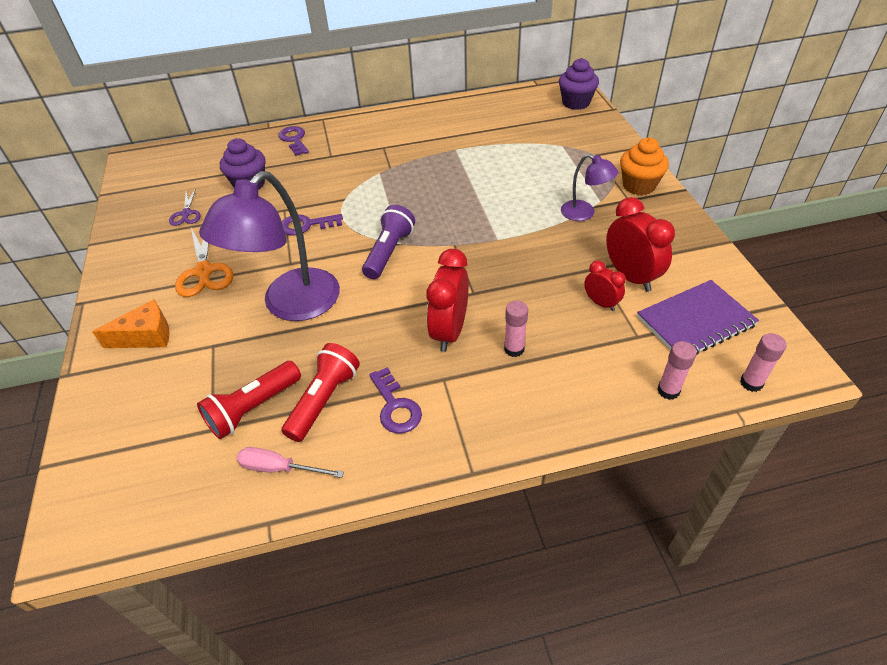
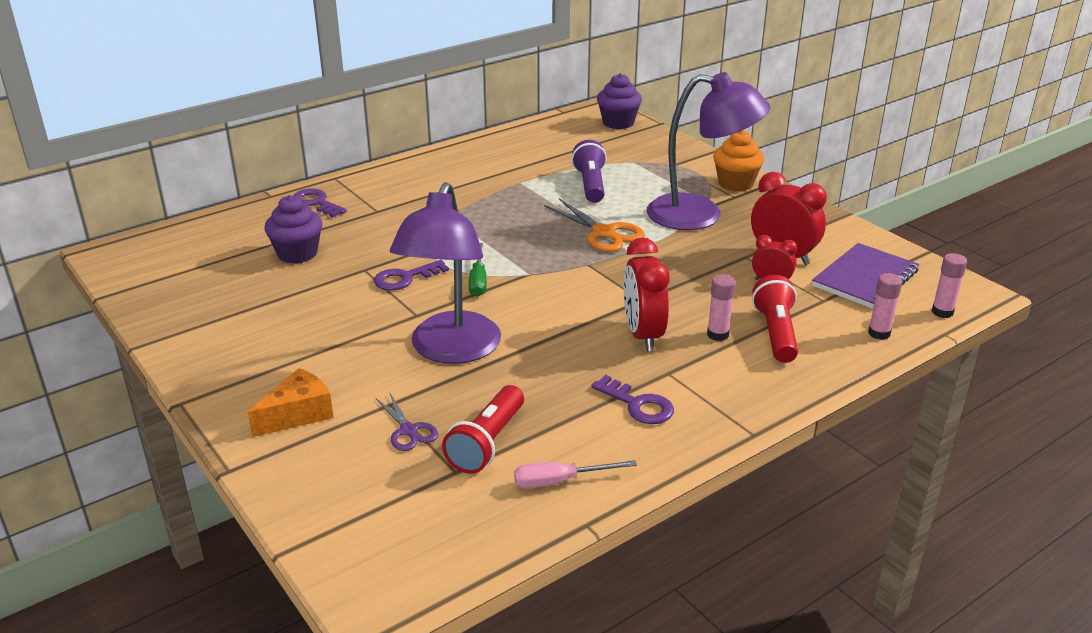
camera: 25 degrees left, 15 degrees down
(186, 214) = (240, 295): purple scissors -> purple scissors (409, 431)
(204, 272) = (316, 343): orange scissors -> orange scissors (604, 233)
(324, 400) = (559, 418): red flashlight -> red flashlight (776, 333)
(357, 241) = (478, 281): none -> green screwdriver
(389, 252) = (522, 284): purple flashlight -> purple flashlight (590, 185)
(584, 213) = (700, 215): purple lamp -> purple lamp, size x2.01

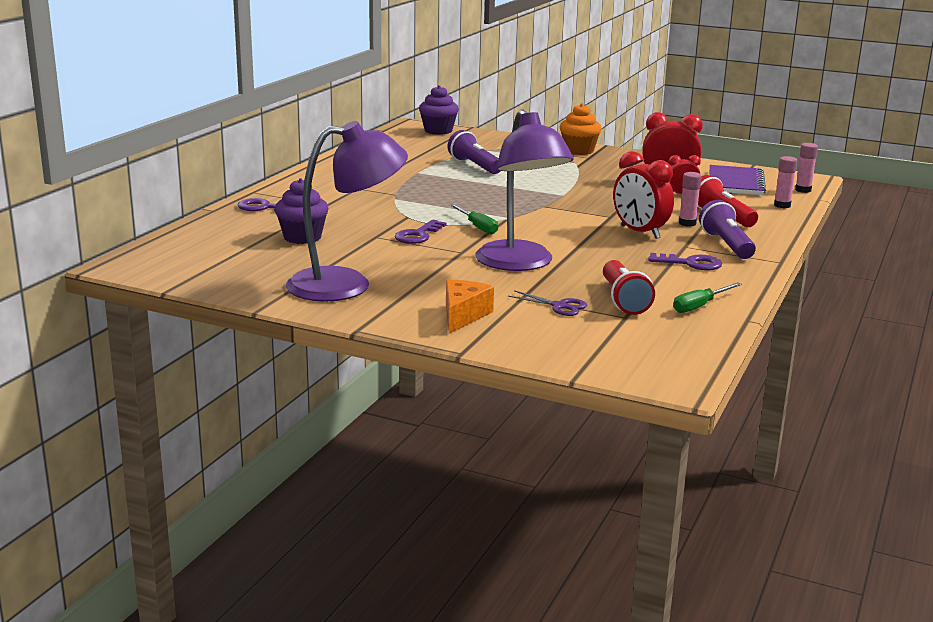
camera: 30 degrees left, 10 degrees down
(560, 481) = (700, 306): pink screwdriver -> green screwdriver
(604, 233) = (528, 189): orange scissors -> none
(700, 215) = (581, 170): purple lamp -> purple lamp (346, 284)
(721, 385) = (726, 245): none -> purple flashlight

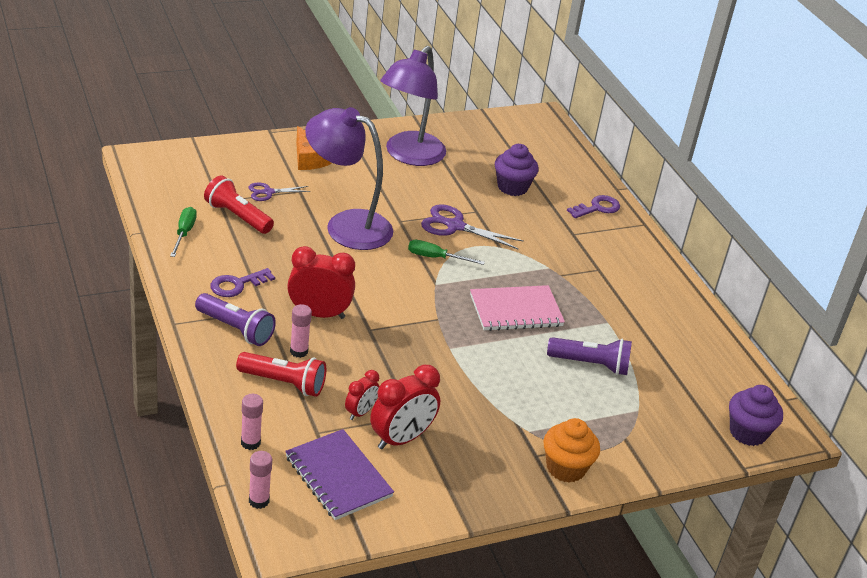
camera: 130 degrees right, 15 degrees up
(418, 235) = (454, 226): purple key -> purple scissors
(473, 192) = (516, 311): none -> pink notebook

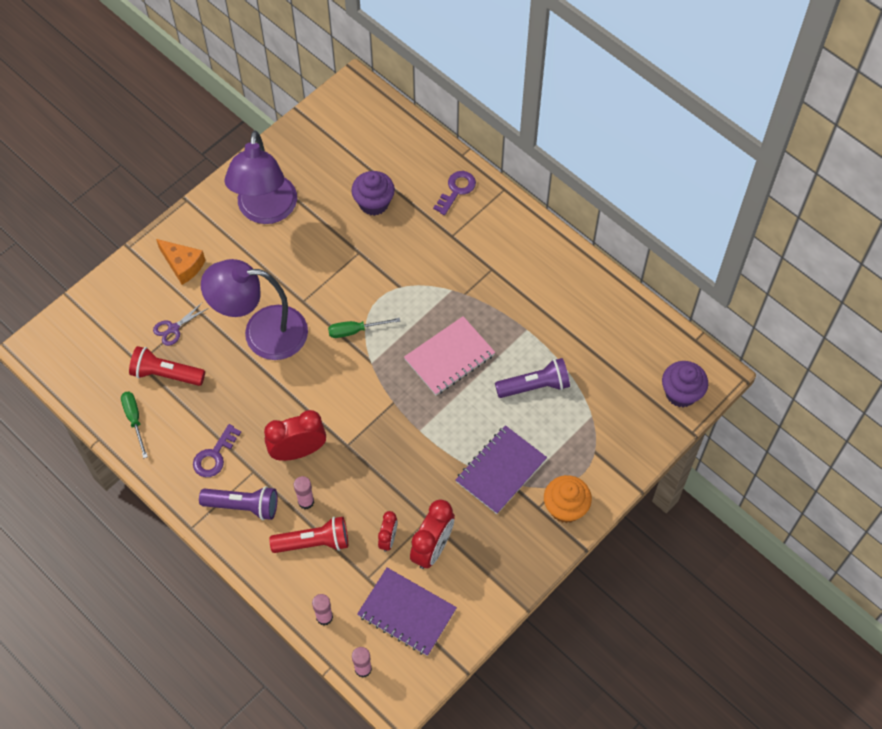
camera: 20 degrees left, 25 degrees up
(454, 226) = (350, 282): purple scissors -> none
(514, 411) = (500, 470): none -> purple notebook

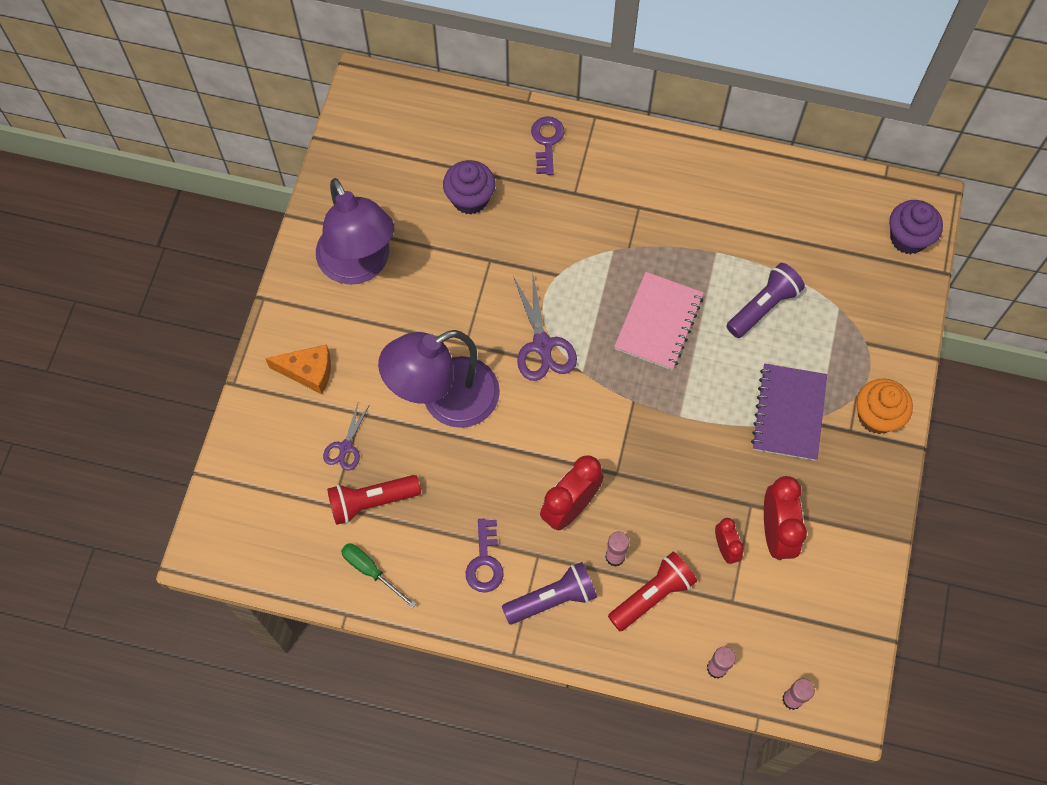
camera: 30 degrees left, 5 degrees up
(355, 330) = (542, 346): green screwdriver -> purple scissors
(406, 613) = (795, 614): purple notebook -> none

